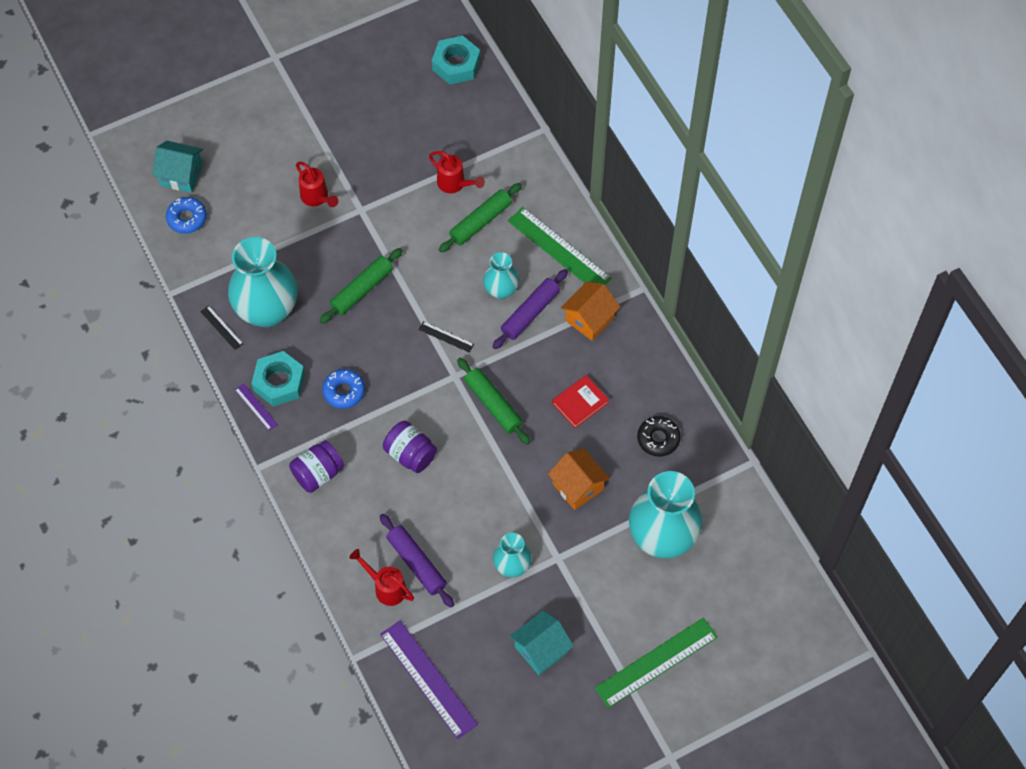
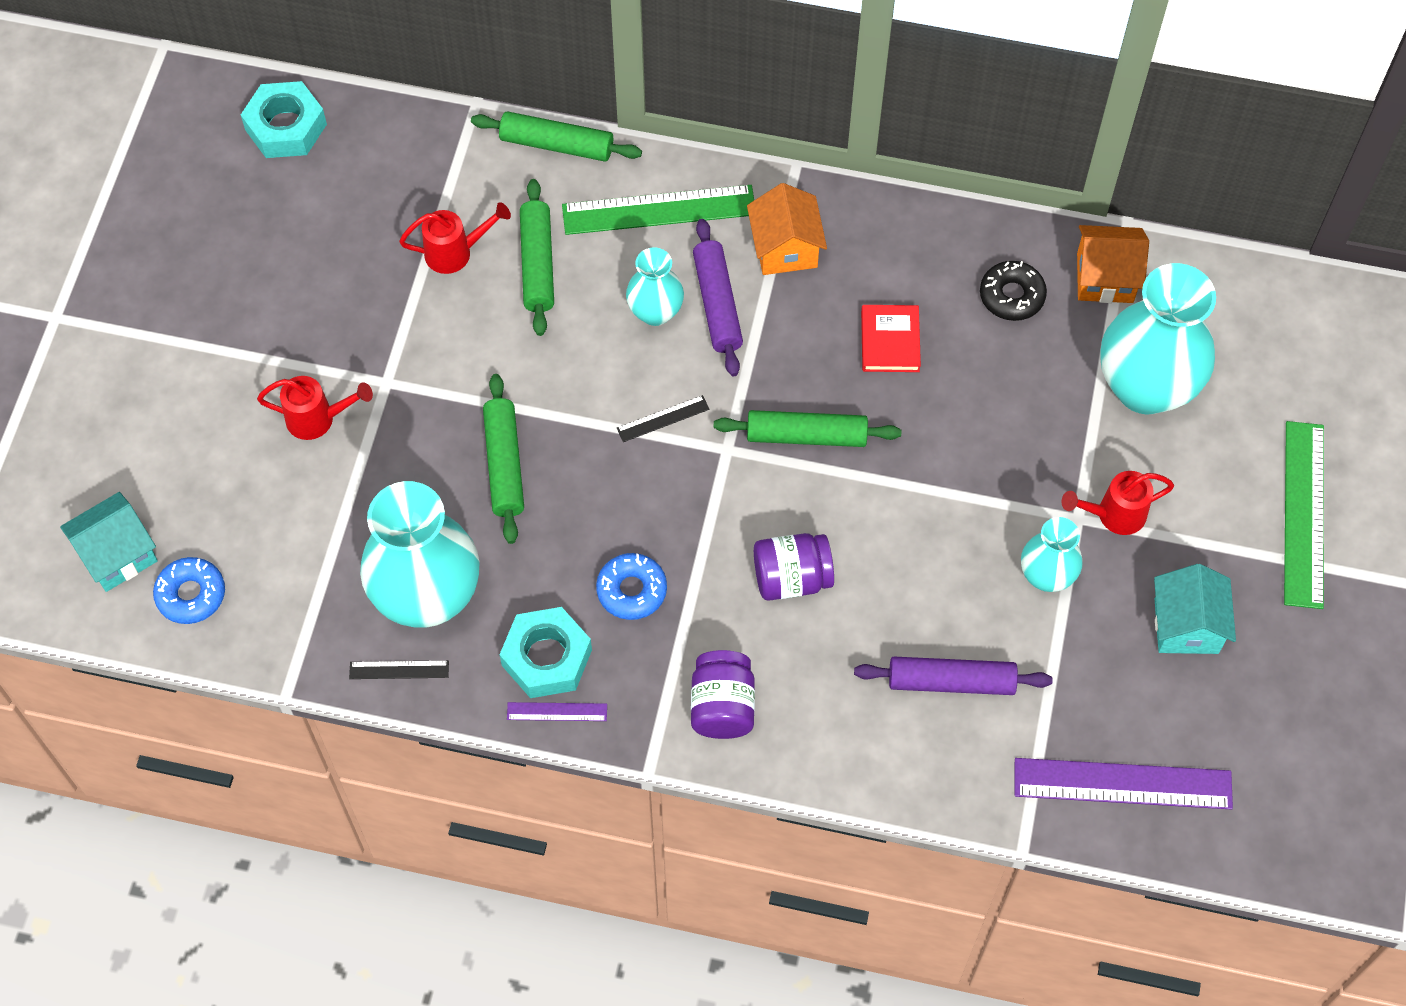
camera: 50 degrees left, 0 degrees up
(386, 587) = (955, 742): red watering can -> red watering can (1114, 515)
(554, 179) = (556, 145): none -> green rolling pin
(578, 486) = (1000, 426): orange house -> orange house (1105, 278)

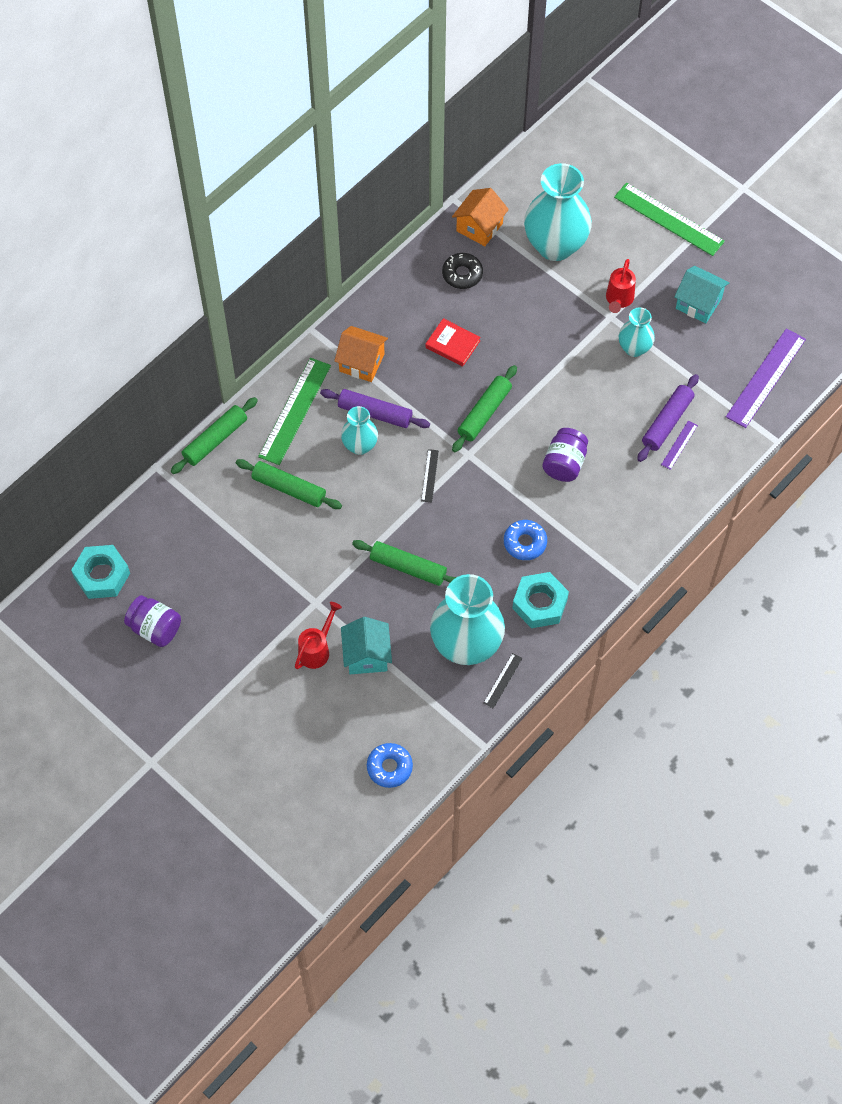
camera: 60 degrees left, 0 degrees up
(117, 554) = (338, 796): turquoise house -> turquoise house (367, 655)
(455, 252) = (253, 526): red watering can -> none
(557, 712) = (574, 614): purple ruler -> purple ruler (679, 445)
(722, 706) = (618, 534): purple jar -> purple jar (155, 628)

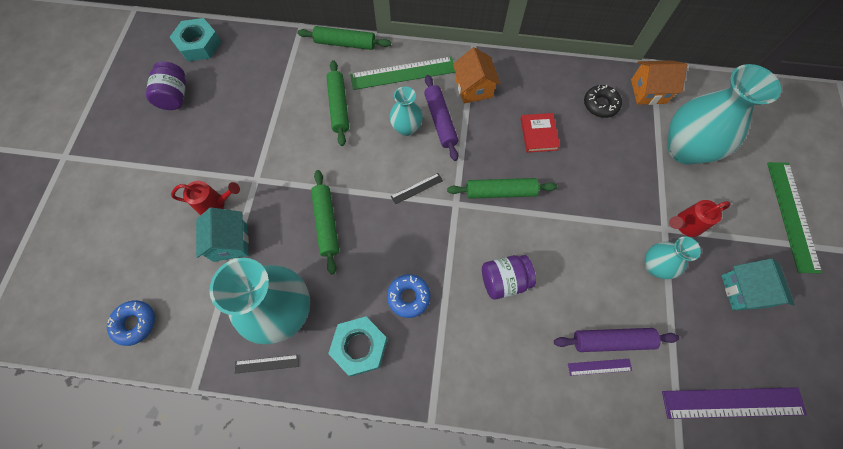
camera: 55 degrees right, 5 degrees up
(367, 655) = (230, 242): turquoise house -> turquoise house turned 60 degrees counterclockwise

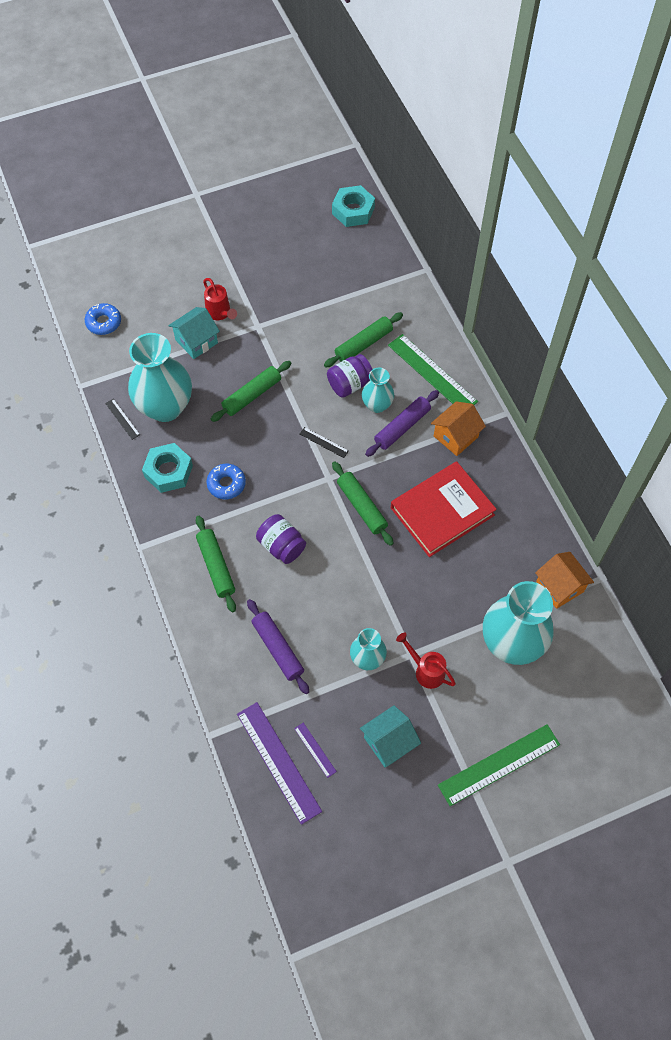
camera: 60 degrees right, 5 degrees down
(175, 96) = (293, 227): purple jar -> purple jar (349, 384)
(345, 43) = (432, 312): green rolling pin -> green rolling pin (216, 566)
(538, 134) = (442, 511): red book -> red book, size x1.98
(599, 367) = (250, 647): purple ruler -> purple ruler (315, 750)
(600, 104) = (512, 550): black donut -> none

